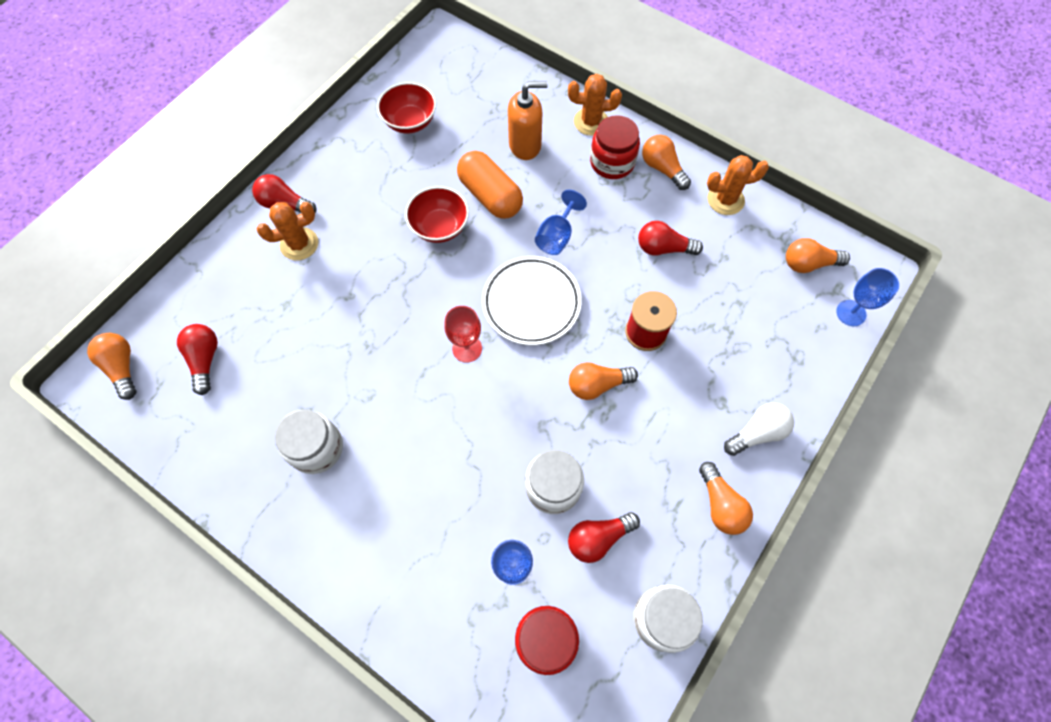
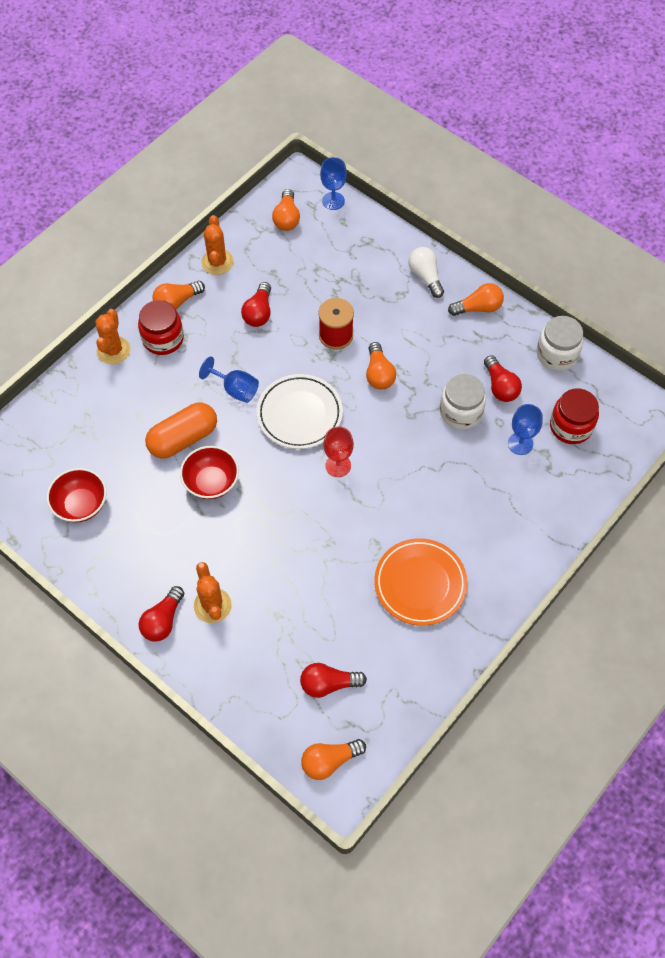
camera: 85 degrees left, 5 degrees down
(317, 448) = (420, 584): white jar -> orange plate
(525, 145) = (130, 406): orange soap dispenser -> none

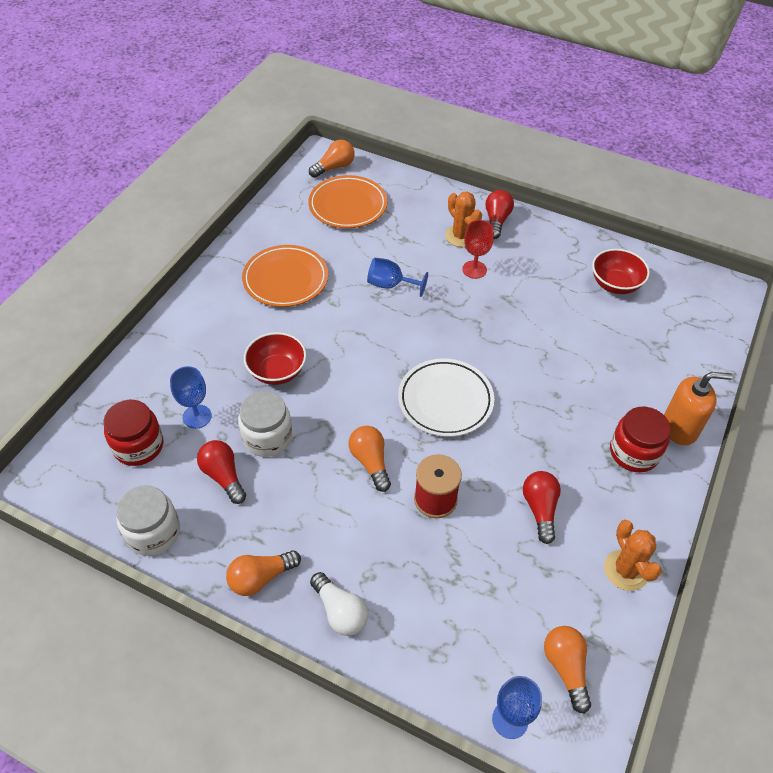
camera: 165 degrees right, 10 degrees down
(113, 350) = (680, 428): orange cactus -> orange soap dispenser
(177, 302) = (644, 501): orange light bulb -> none
(183, 438) = (554, 355): orange capsule -> none
(211, 482) = (507, 323): red bowl -> red bowl (277, 371)
(235, 389) = (525, 413): blue goblet -> blue goblet (390, 285)
(328, 684) = (348, 206): red light bulb -> orange plate
(338, 465) = (388, 359): red goblet -> red goblet (474, 269)

